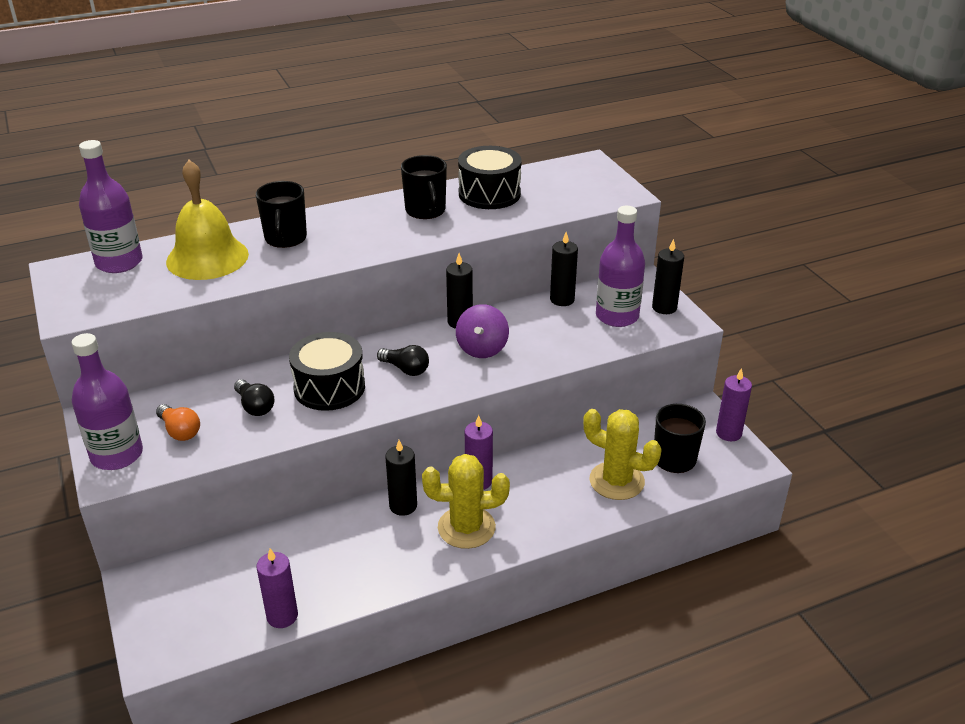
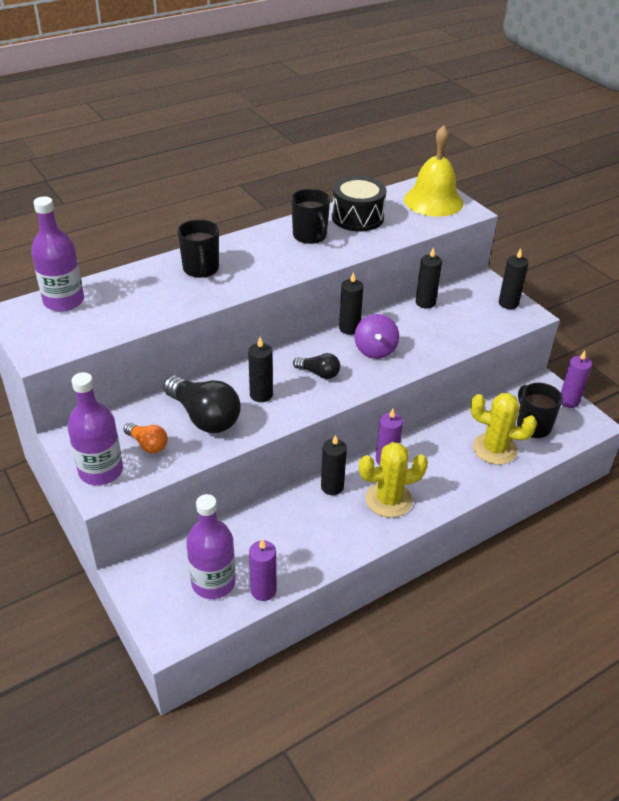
camera: 10 degrees left, 5 degrees up
(207, 258) = (140, 291): yellow bell -> yellow bell (433, 201)
(255, 406) = (204, 417): black light bulb -> black light bulb, size x1.89
(329, 387) = (261, 395): black drum -> black candle
(617, 316) = (473, 313): purple bottle -> purple bottle (213, 582)

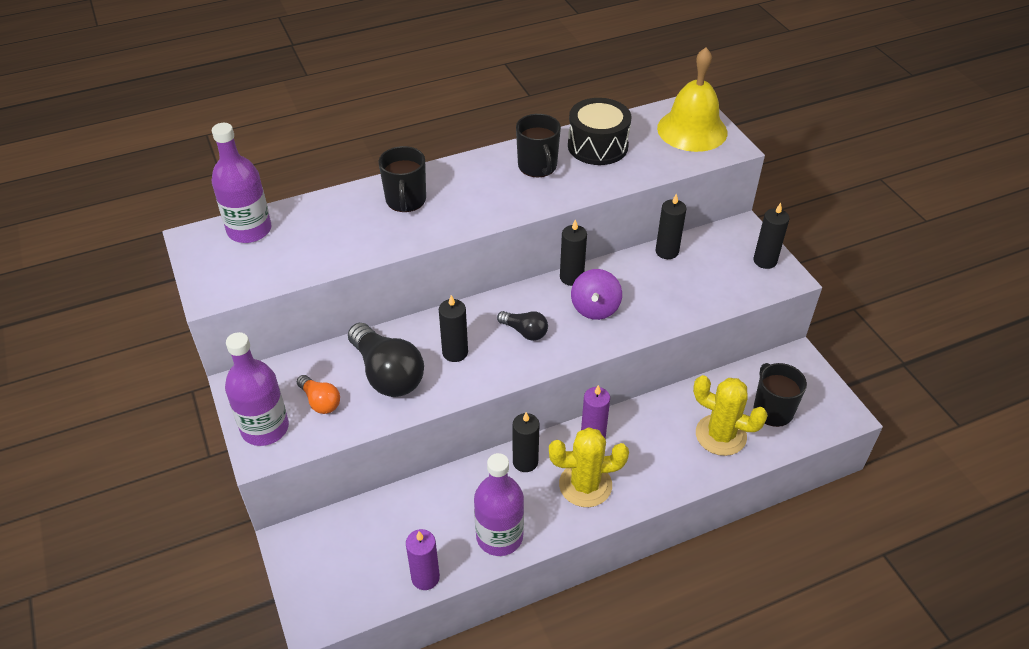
camera: 10 degrees right, 5 degrees up
(213, 582) = (374, 561): purple bottle -> purple bottle (499, 536)
(569, 401) = (822, 383): purple candle -> none

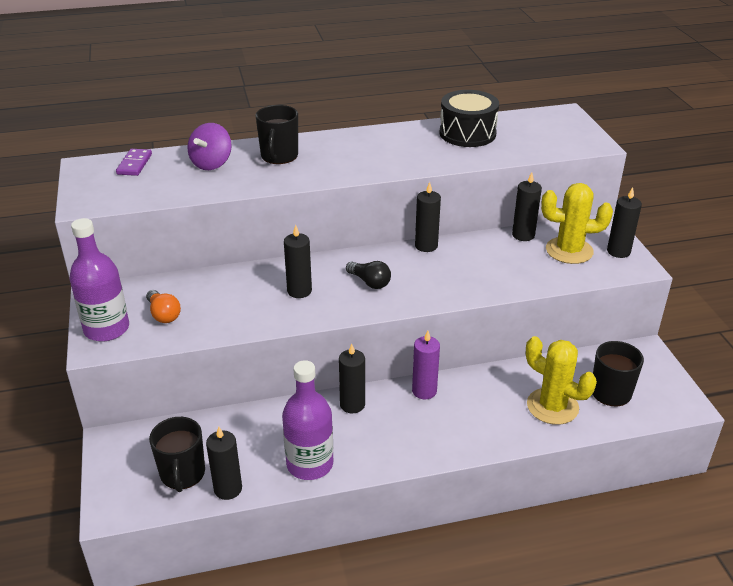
camera: 10 degrees right, 10 degrees down
(249, 230) = (134, 164): purple bottle -> purple domino
(387, 374) = (231, 300): black light bulb -> none
(425, 577) = (228, 489): purple candle -> black candle
(537, 166) = (407, 143): black mug -> black mug (182, 474)
(585, 485) = (406, 431): yellow cactus -> yellow cactus (569, 251)
(595, 308) = (442, 271): purple spinning top -> purple spinning top (211, 163)
(692, 130) = (560, 129): yellow bell -> none

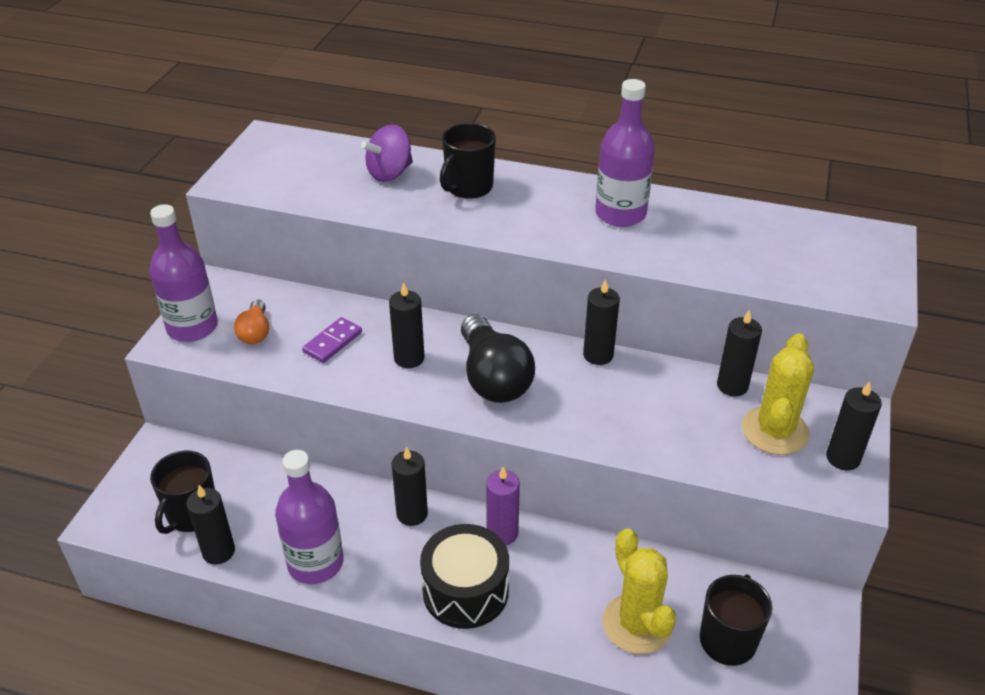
camera: 30 degrees right, 5 degrees up
(134, 164) = (314, 149): purple domino -> purple domino (332, 342)
(370, 282) = (493, 377): black light bulb -> black light bulb, size x1.89
(399, 144) = (620, 214): none -> purple bottle
(467, 133) = (719, 226): black drum -> black drum (465, 591)
(569, 251) = (774, 431): yellow cactus -> yellow cactus turned 75 degrees clockwise

